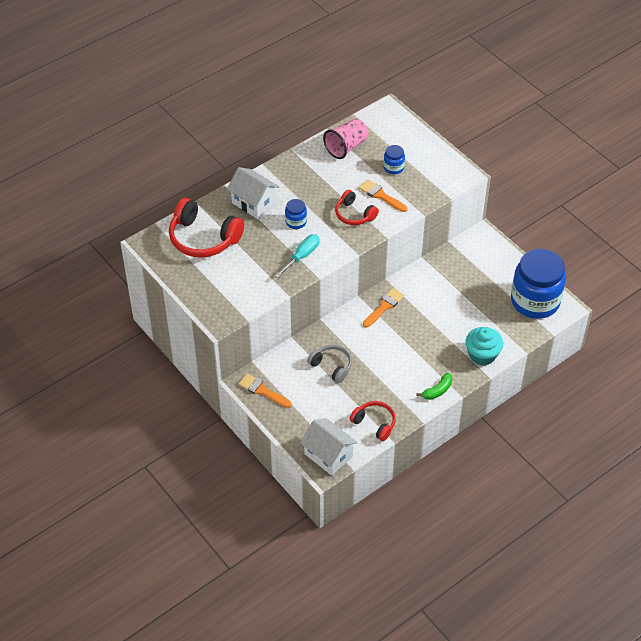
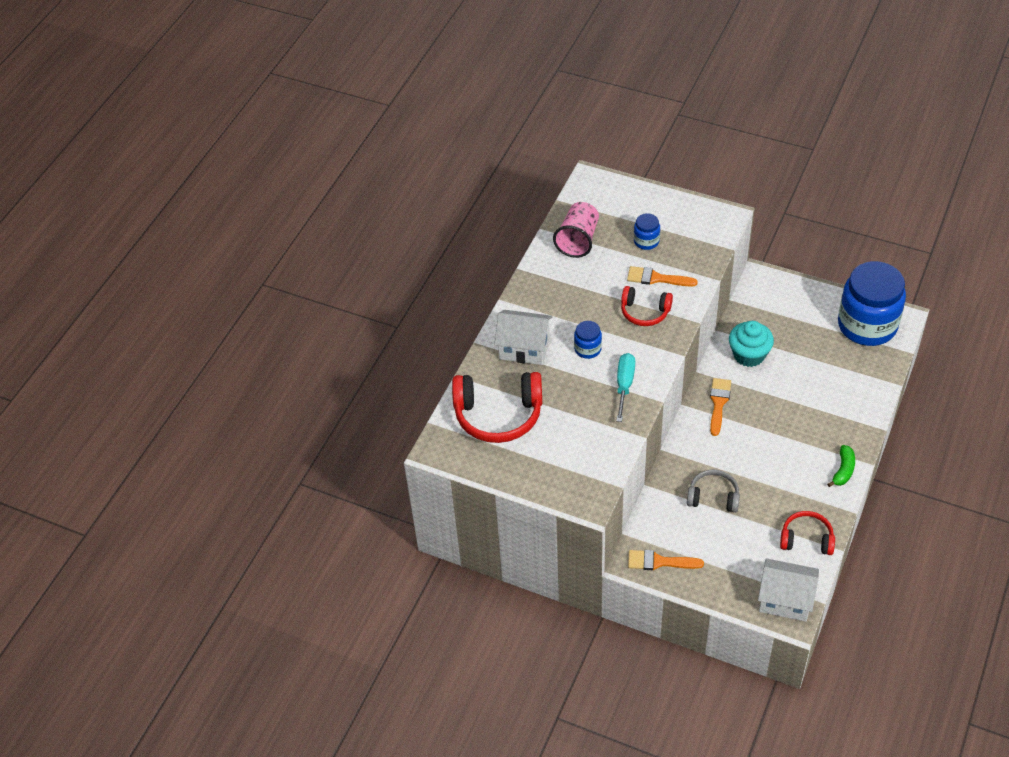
camera: 25 degrees left, 0 degrees up
(482, 355) = (858, 408): turquoise cupcake -> turquoise cupcake (749, 355)

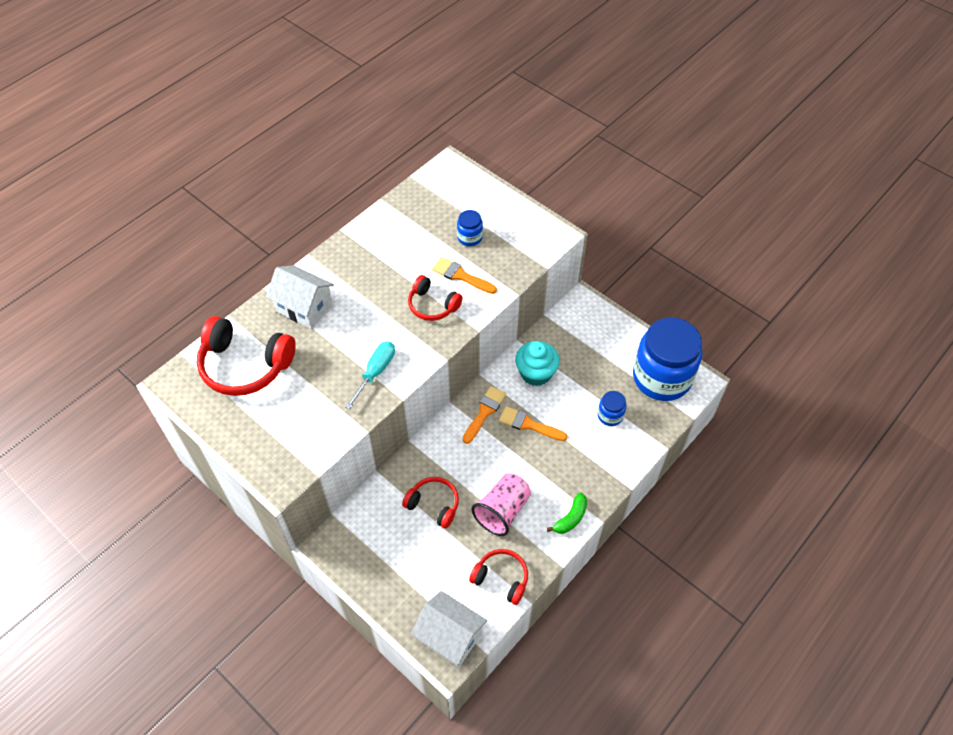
camera: 15 degrees right, 5 degrees up
(578, 240) = (408, 219): pink cup -> pink cup (502, 511)
(587, 349) = (361, 326): blue jar -> blue jar (610, 415)
(659, 562) = (351, 554): orange brush -> orange brush (528, 424)
(713, 497) = (433, 505): grey headphones -> red headphones

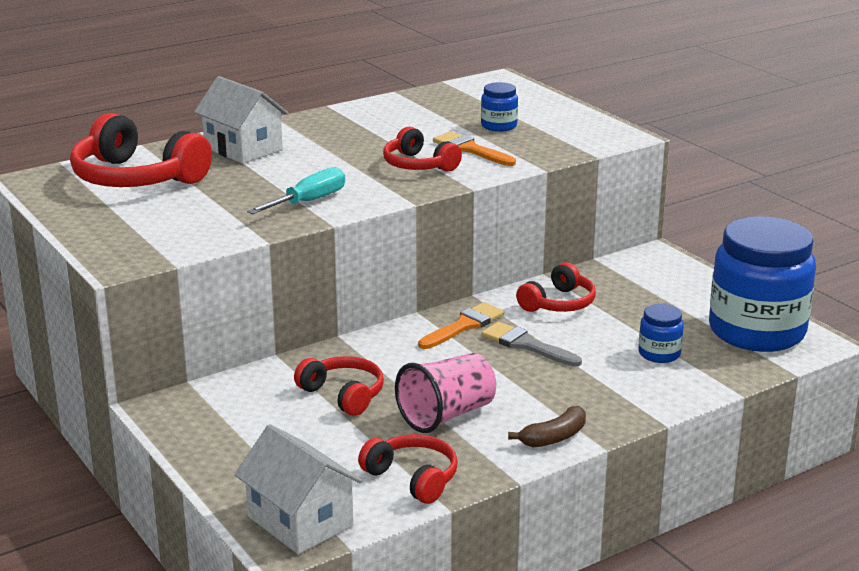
camera: 15 degrees right, 30 degrees down
(528, 424) = (526, 345): orange brush -> grey brush
(536, 373) = (558, 303): turquoise cupcake -> red headphones
(570, 518) = (554, 437): green banana -> brown banana

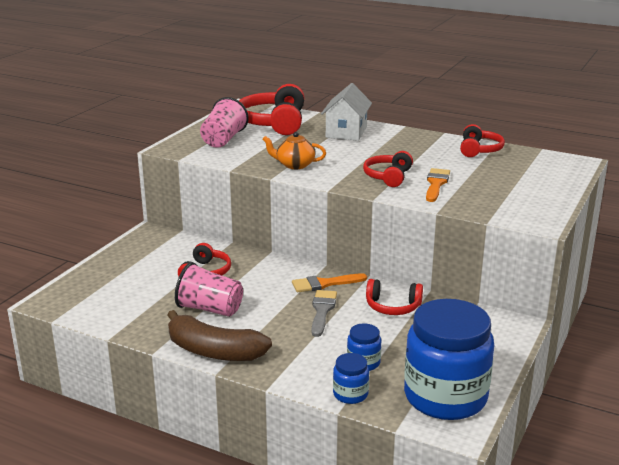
camera: 60 degrees right, 0 degrees up
(147, 222) = (223, 140): none -> pink cup
(300, 521) = (68, 300): white house -> none
(308, 202) = (294, 165): turquoise screwdriver -> orange teapot
(413, 478) = (132, 318): red headphones -> red headphones (479, 150)
(464, 326) = (324, 284): orange brush -> orange brush turned 150 degrees clockwise
(499, 126) = (490, 182): blue jar -> blue jar (350, 394)
(554, 437) = (214, 351): brown banana -> brown banana, size x1.90

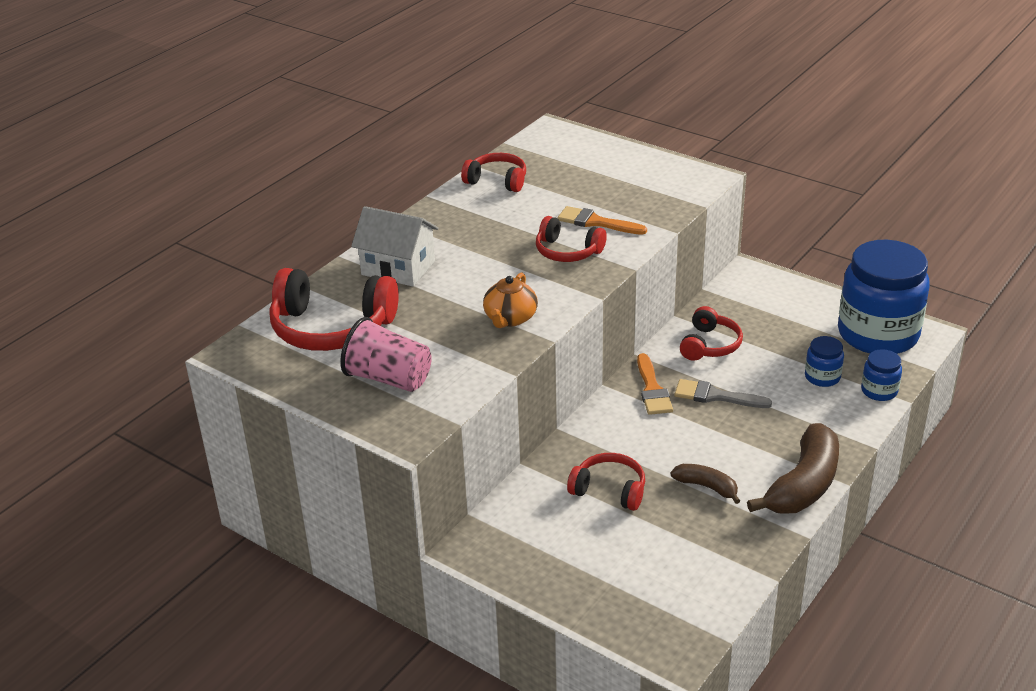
camera: 80 degrees left, 10 degrees up
(210, 309) = (706, 487): pink cup -> brown banana

